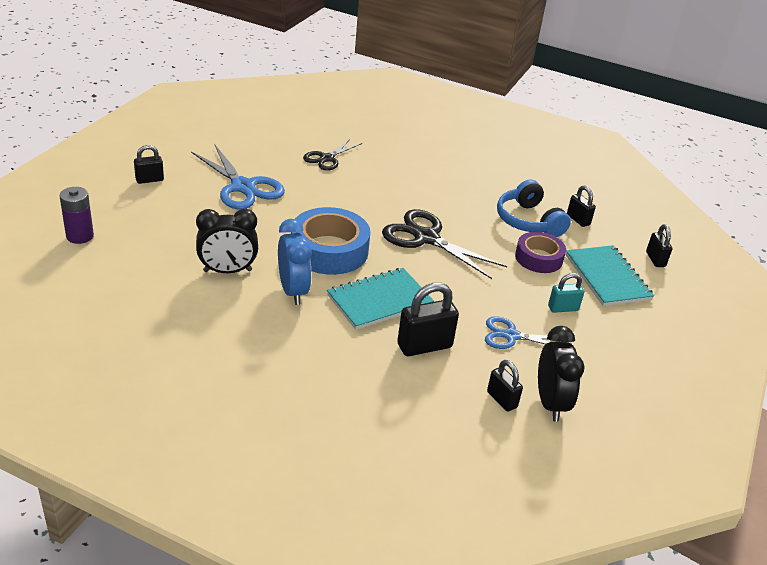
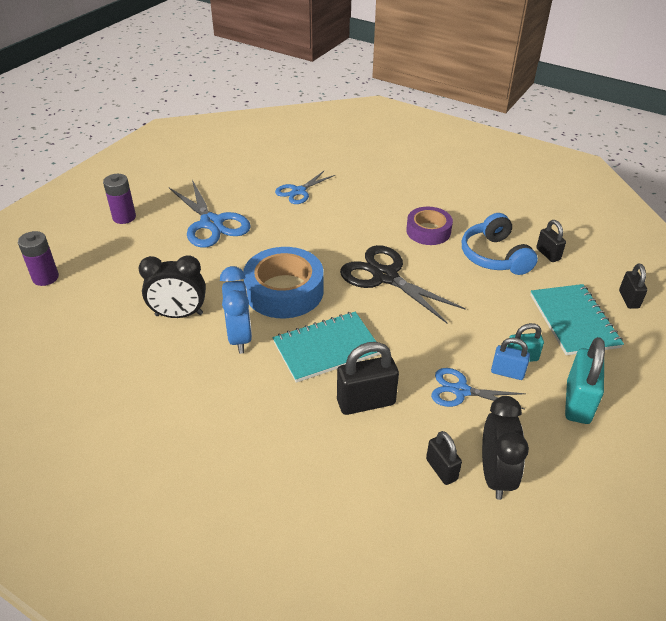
camera: 10 degrees right, 5 degrees up
(149, 180) = (124, 217): black padlock -> purple battery
(327, 158) = (298, 191): black scissors -> blue scissors
(538, 258) = (501, 298): purple tape -> purple tape (428, 231)
(551, 320) = (507, 372): none -> blue padlock
(617, 344) = (578, 402): none -> turquoise padlock

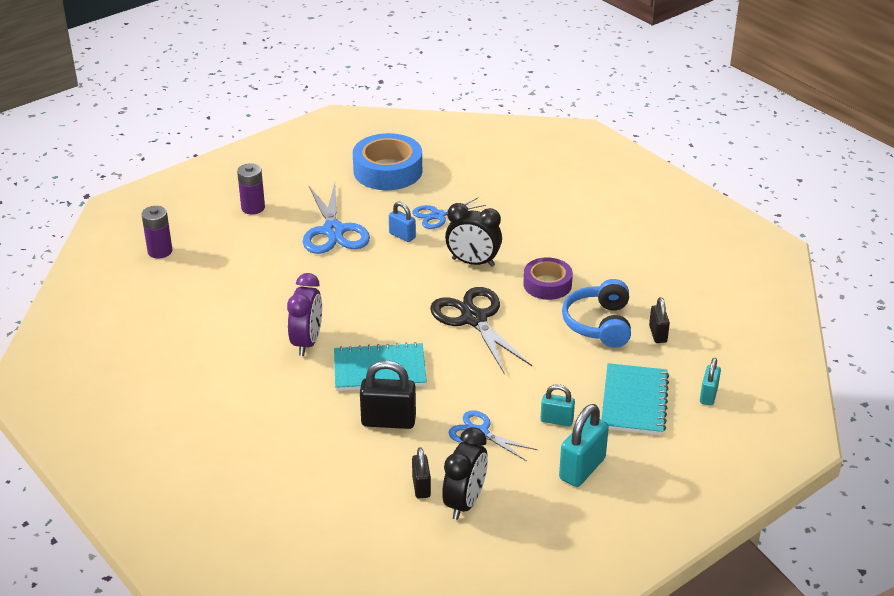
camera: 20 degrees right, 5 degrees down
(179, 314) = (263, 310): black clock -> black clock (473, 262)
(239, 337) = (307, 342): blue clock -> purple clock
(284, 291) = (369, 311): blue tape -> blue tape (388, 171)
(507, 372) = (534, 429): blue padlock -> blue padlock (402, 236)
(628, 299) = (708, 395): black padlock -> turquoise padlock

